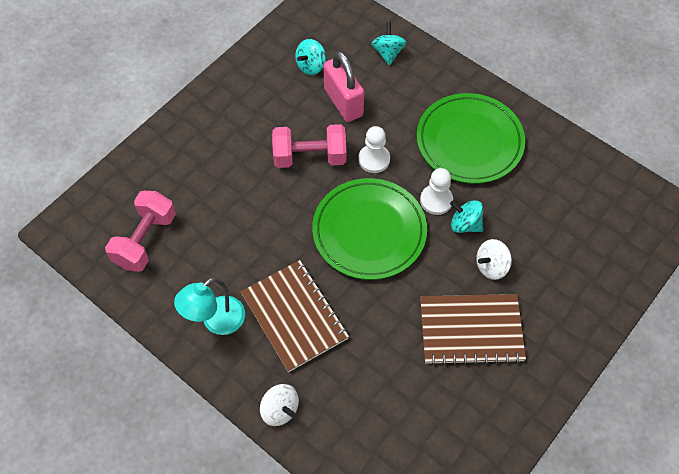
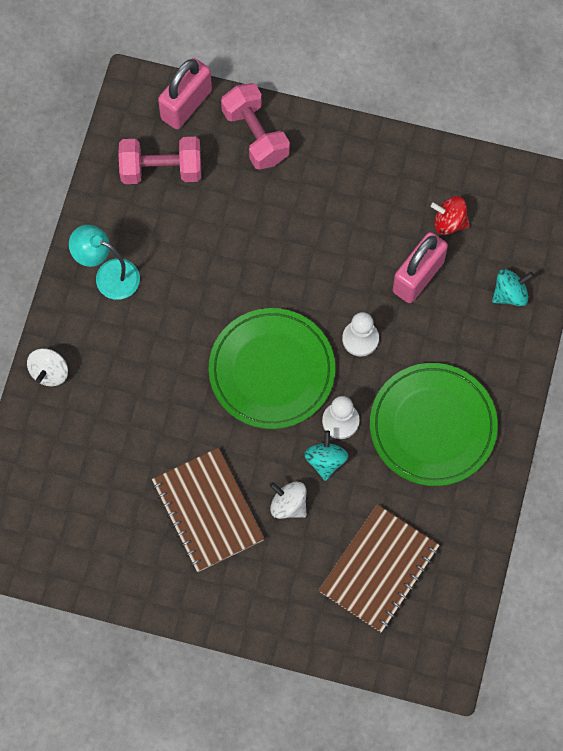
camera: 65 degrees right, 10 degrees up
(100, 198) = (186, 104): none -> pink padlock
(294, 316) = (146, 342): brown notebook -> brown notebook (379, 569)
(310, 157) = (331, 275): pink dumbbell -> pink dumbbell (255, 135)
(311, 66) = (449, 222): turquoise spinning top -> red spinning top

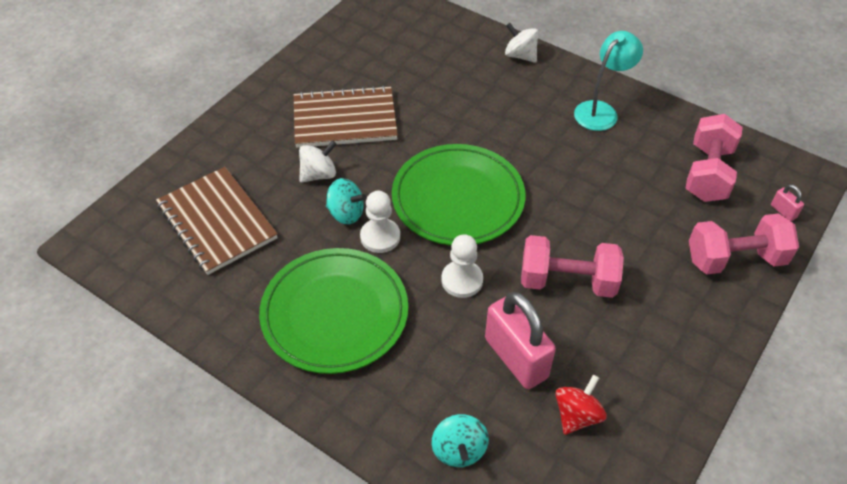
camera: 110 degrees right, 20 degrees down
(186, 104) = (783, 211): pink padlock -> pink padlock, size x0.42
(329, 257) = (567, 281): none -> pink dumbbell

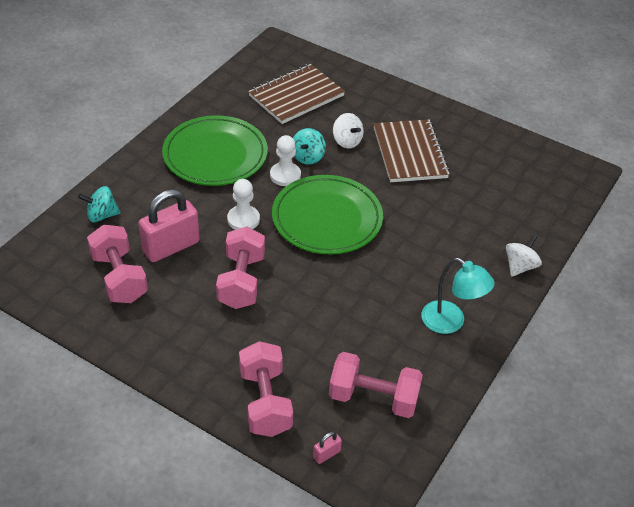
camera: 85 degrees right, 5 degrees down
(577, 415) = (119, 278): red spinning top -> pink dumbbell

